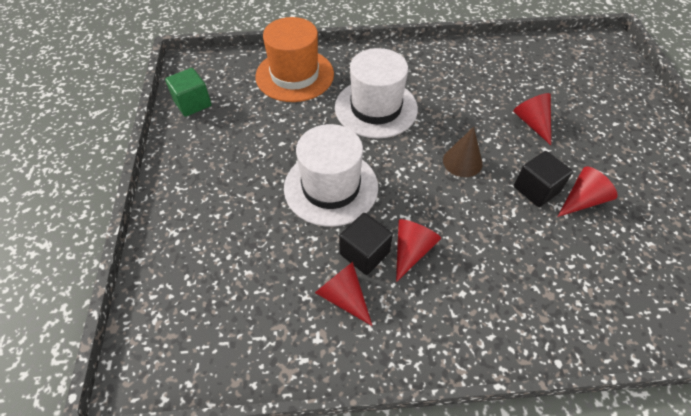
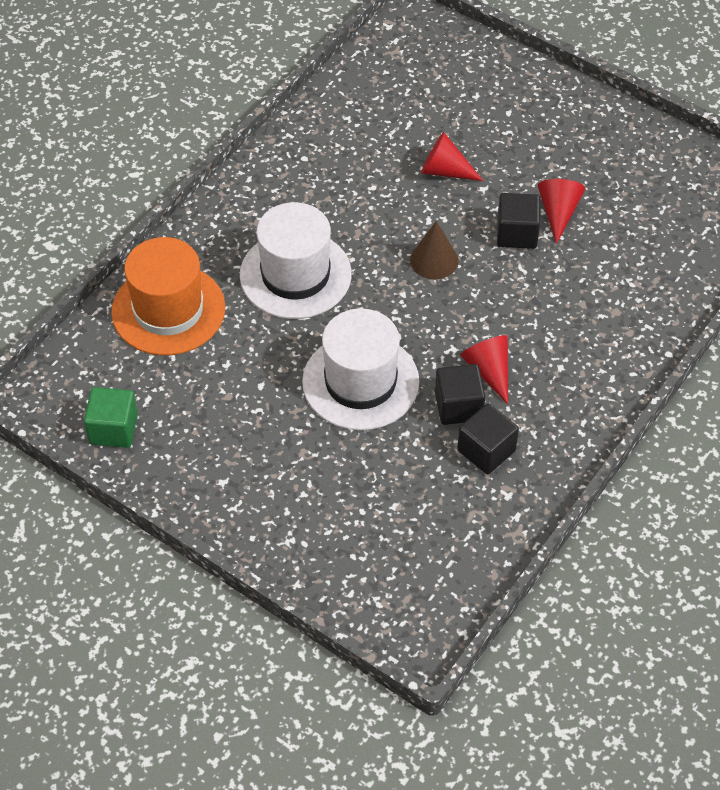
camera: 50 degrees left, 0 degrees up
(343, 296) = (486, 450): red cone -> black cube

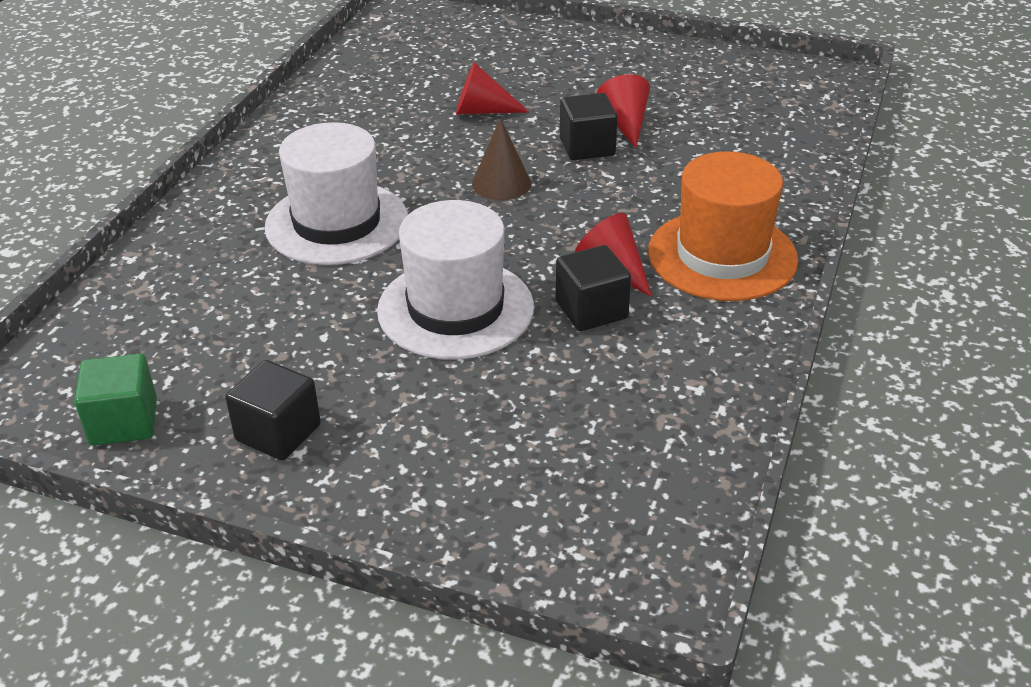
camera: 15 degrees left, 15 degrees down
(168, 310) = (178, 282): orange hat -> orange hat (722, 256)
(486, 450) = (647, 348): black cube -> black cube (278, 432)

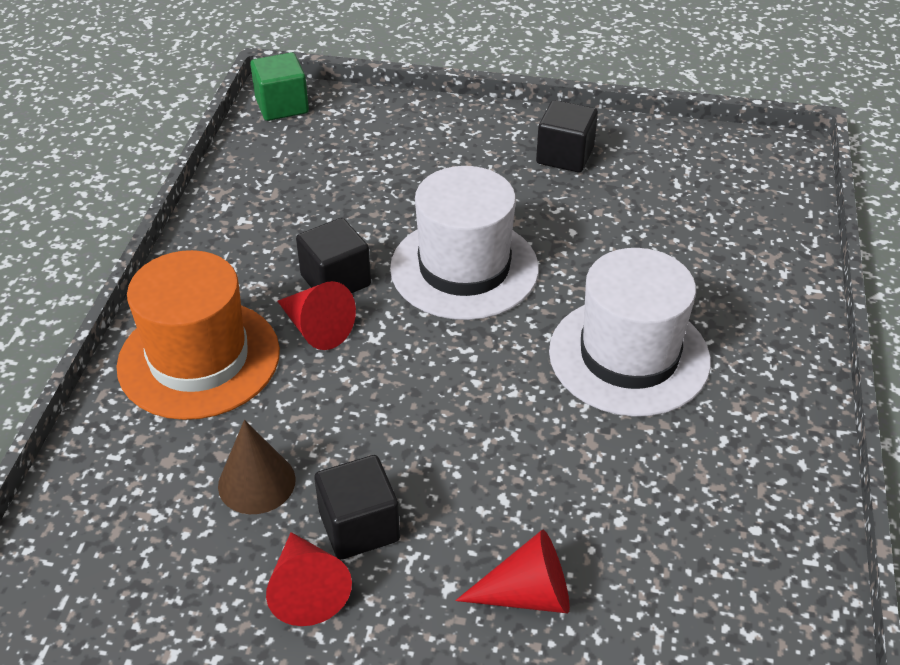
camera: 170 degrees right, 5 degrees up
(124, 422) = (684, 151): green cube -> green cube (282, 106)
(501, 183) = (461, 440): brown cone -> brown cone (256, 482)

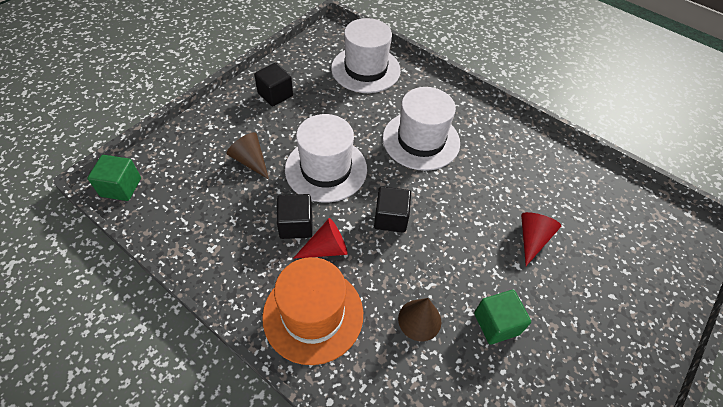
camera: 65 degrees left, 10 degrees up
(306, 589) = (496, 323): red cone -> green cube
(359, 526) = (468, 285): black cube -> black cube (390, 218)
(414, 189) = (250, 161): none -> brown cone
(730, 226) = (365, 69): none -> white hat

